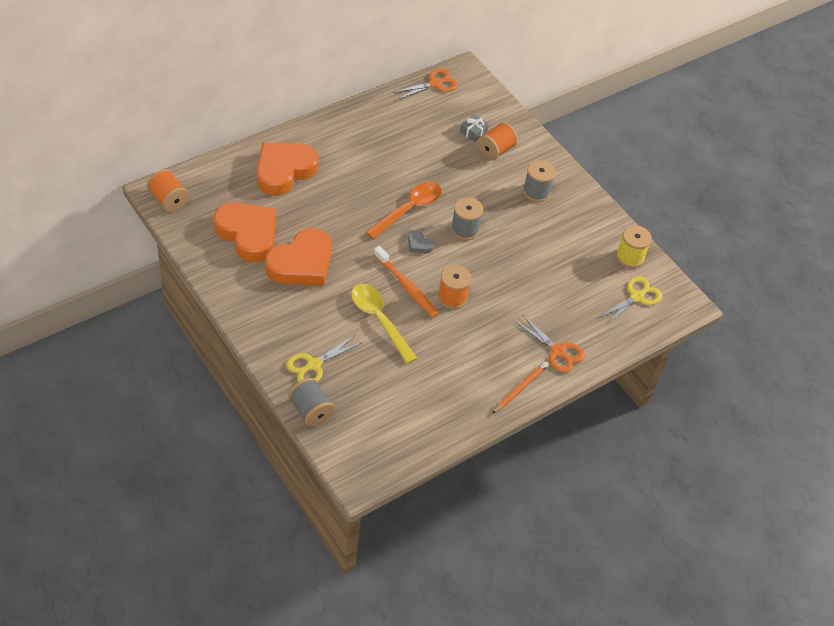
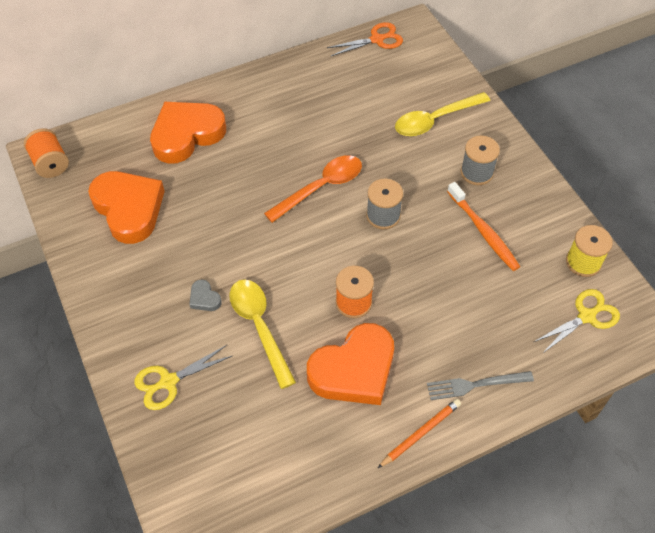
camera: 15 degrees right, 5 degrees up
(301, 264) = (182, 249): orange heart -> orange heart (354, 370)
(310, 411) = (151, 444): grey spool -> none
(406, 287) = (300, 285): orange toothbrush -> orange toothbrush (483, 231)
(419, 244) = (325, 231): grey heart -> grey heart (204, 298)
(473, 131) = (412, 96): grey gift -> none
(495, 150) = (435, 120): orange spool -> yellow spoon
(557, 351) = (475, 385): orange scissors -> grey fork

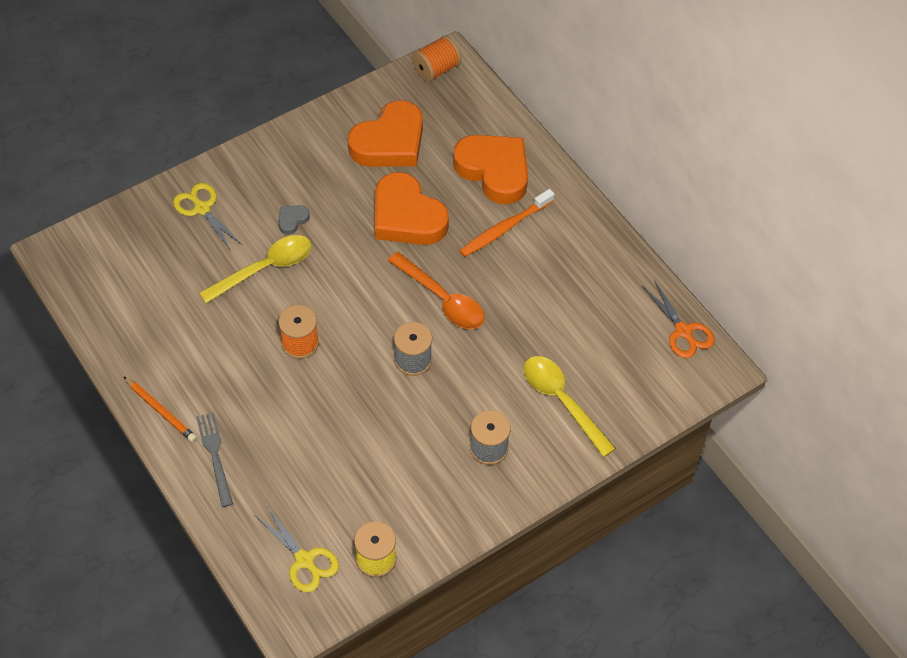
camera: 80 degrees right, 0 degrees up
(354, 370) = (224, 350): orange heart -> orange heart (407, 216)
(483, 231) = (405, 457): orange toothbrush -> orange toothbrush (504, 228)

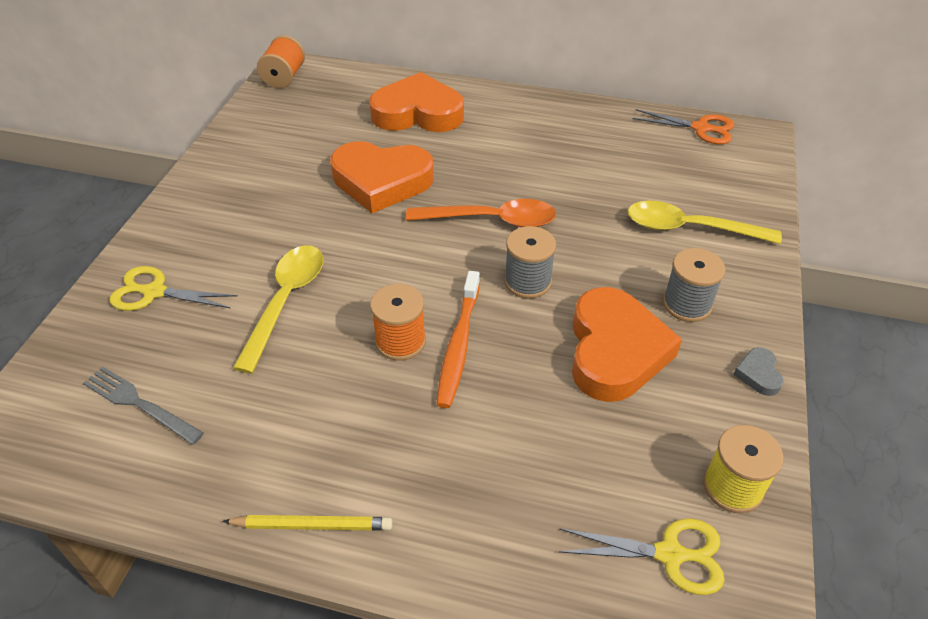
camera: 40 degrees left, 10 degrees down
(161, 411) = (312, 525): orange pencil -> yellow pencil
(215, 455) = (435, 523): grey fork -> grey fork (139, 404)
(292, 220) = (270, 245): grey heart -> grey heart (758, 374)
(389, 142) = (300, 141): orange heart -> orange heart (615, 351)
(504, 228) = (477, 143): orange toothbrush -> orange toothbrush (458, 345)

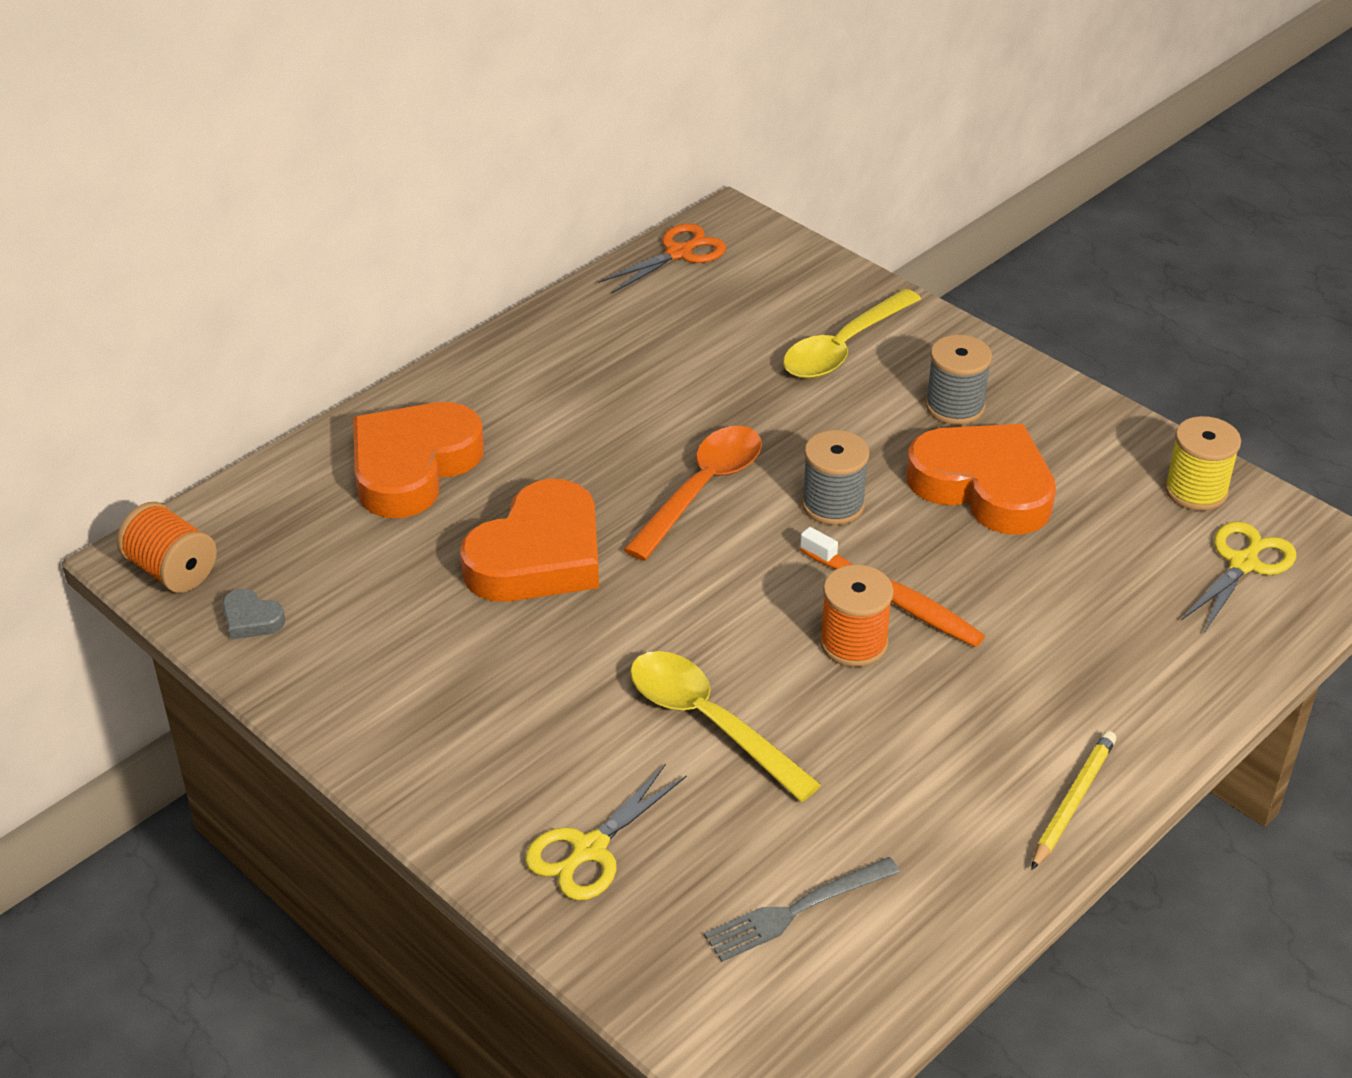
camera: 60 degrees left, 5 degrees down
(758, 374) = (1079, 407): grey heart -> grey heart (251, 619)

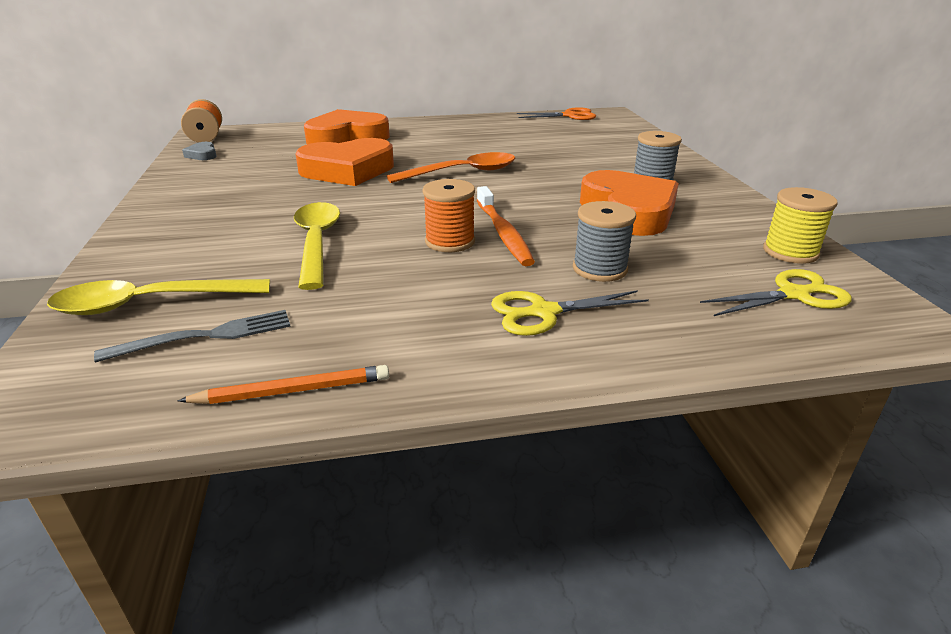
camera: 35 degrees right, 10 degrees down
(589, 849) = (165, 264): yellow scissors -> yellow scissors (544, 312)
(796, 910) = (205, 336): grey fork -> grey fork turned 150 degrees clockwise
(833, 504) = (524, 194): grey spool -> grey spool (599, 269)
(843, 347) = (613, 153): yellow spoon -> yellow spoon (149, 304)
(961, 917) = (293, 390): none -> orange pencil
(1073, 801) = (478, 364): yellow pencil -> none

